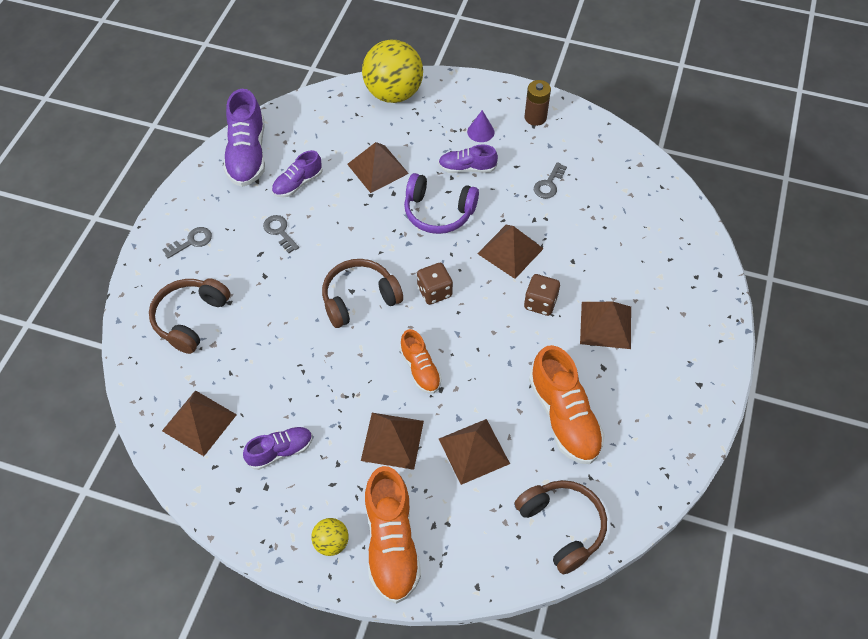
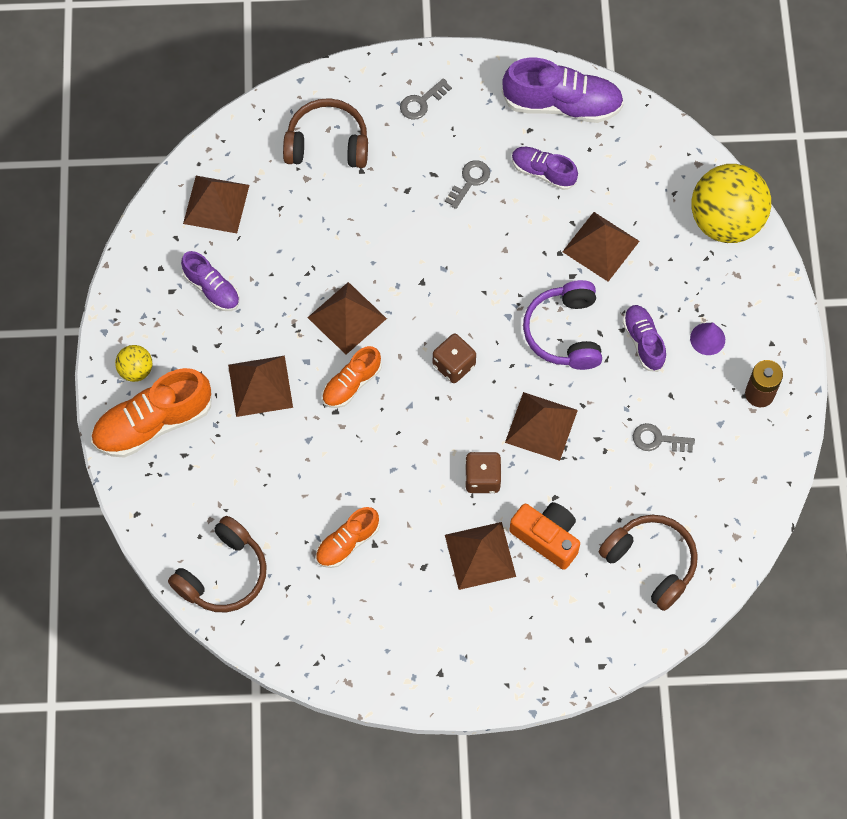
camera: 70 degrees right, 10 degrees up
(192, 241) = (421, 102): grey key -> grey key turned 105 degrees clockwise
(247, 154) = (562, 104): purple shoe -> purple shoe turned 150 degrees counterclockwise
(359, 299) = (415, 293): brown headphones -> brown headphones (651, 562)
(474, 451) = (276, 466): brown pyramid -> brown pyramid (347, 318)
(564, 417) = (347, 542): orange shoe -> orange shoe, size x0.58
(604, 276) = (547, 537): none -> orange camera

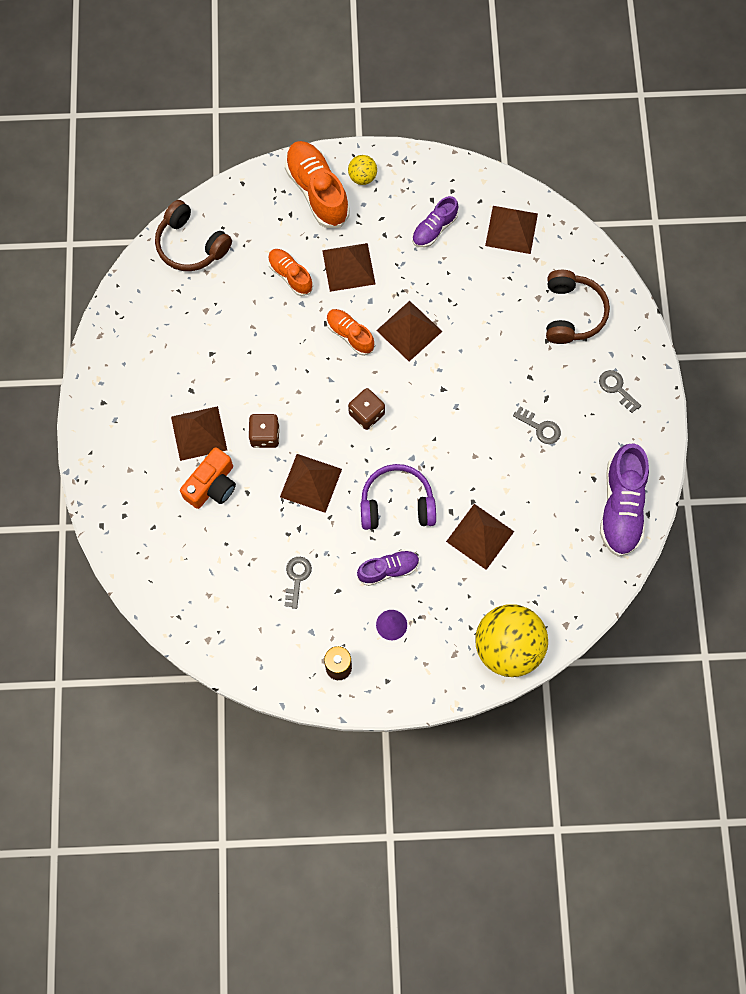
camera: 90 degrees right, 5 degrees up
(347, 542) = (213, 333): orange shoe -> orange shoe (290, 275)
(543, 172) = (551, 489): purple shoe -> none
(651, 562) = (187, 568): brown headphones -> none

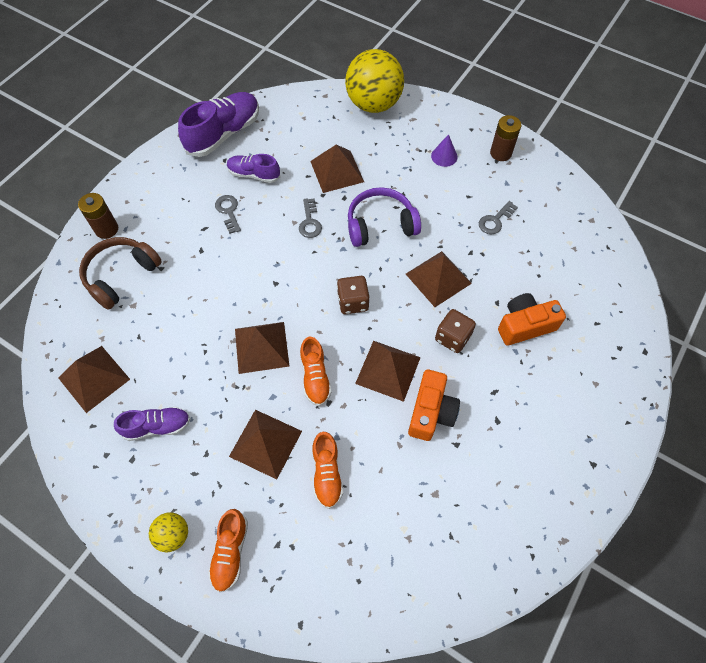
camera: 145 degrees left, 10 degrees down
(191, 245) = (406, 583): brown headphones -> none
(198, 433) = (512, 376): brown pyramid -> brown pyramid (388, 370)
(245, 365) = (431, 412): none -> orange camera
(317, 191) = (230, 552): orange shoe -> orange shoe, size x0.58
(388, 569) = (420, 188): purple shoe -> purple shoe (254, 174)
(397, 504) = (380, 225): purple headphones -> purple headphones turned 135 degrees clockwise
(616, 388) = (148, 203): grey key -> grey key (310, 222)
(626, 343) = (106, 229): none -> brown battery

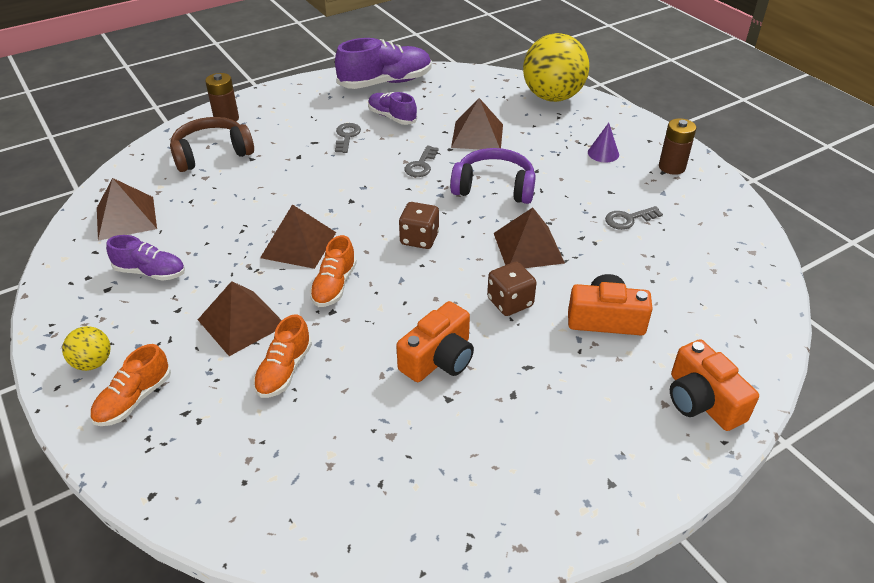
camera: 25 degrees right, 20 degrees down
(388, 370) = (416, 306): brown pyramid -> none
(617, 370) = (702, 401): none -> orange camera

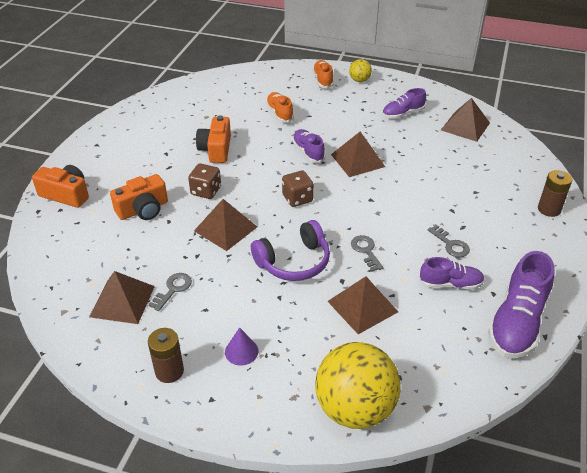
camera: 140 degrees right, 0 degrees up
(212, 154) = (503, 181): brown headphones -> none
(241, 322) = (326, 118): brown pyramid -> brown pyramid (122, 301)
(334, 286) = (308, 152): orange shoe -> purple shoe

